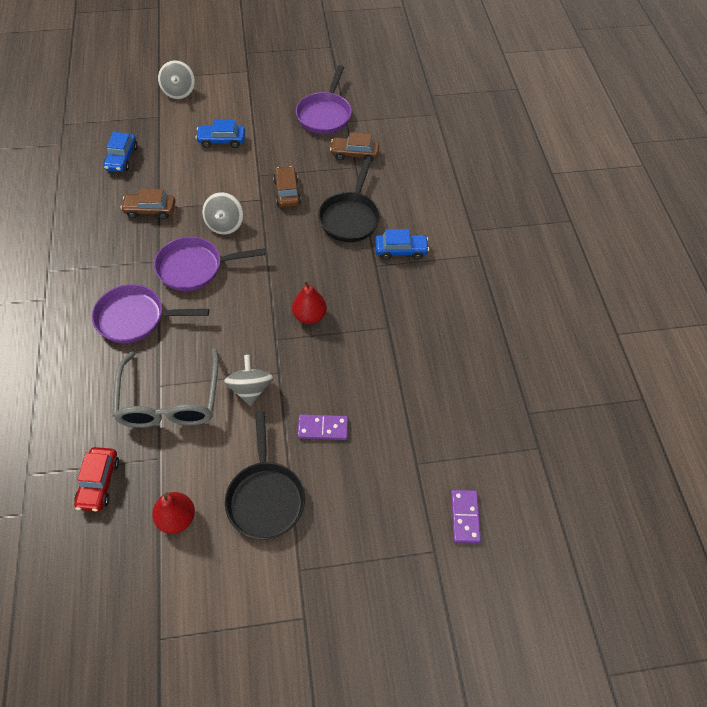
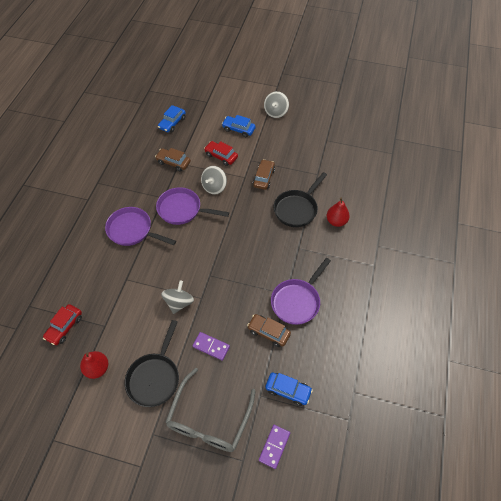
camera: 25 degrees right, 0 degrees up
(170, 401) = (128, 291): grey glasses -> grey glasses (209, 419)
(179, 92) = (227, 88): grey spinning top -> grey spinning top (275, 112)
(214, 182) = (221, 156): none -> red car
(309, 316) = (238, 267): red pear -> red pear (336, 221)
(325, 115) = (314, 131): purple pan -> purple pan (297, 301)
(354, 154) = (321, 165): brown car -> brown car (268, 332)
(400, 250) = (320, 243): blue car -> blue car (288, 390)

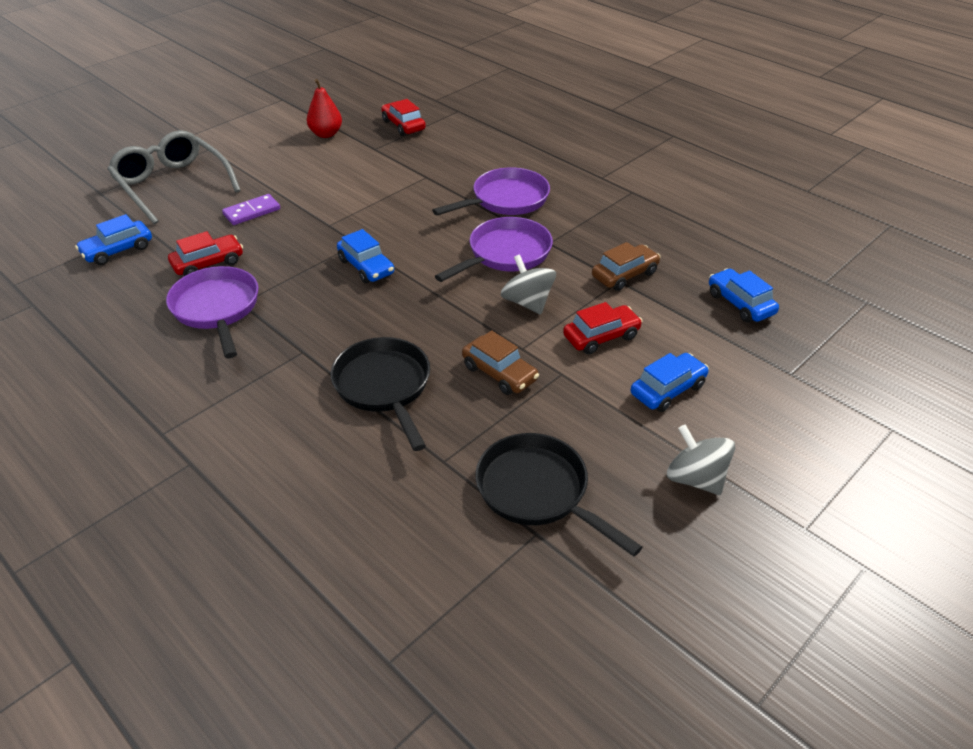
camera: 120 degrees right, 15 degrees down
(155, 377) = (267, 164): black pan -> black pan (537, 491)
(179, 302) = (343, 206): grey spinning top -> none
(226, 259) = (366, 267): none -> blue car
(268, 332) = (208, 263): brown car -> red car
(274, 446) = (79, 217): purple domino -> none
(336, 221) = (303, 430): red pear -> none

